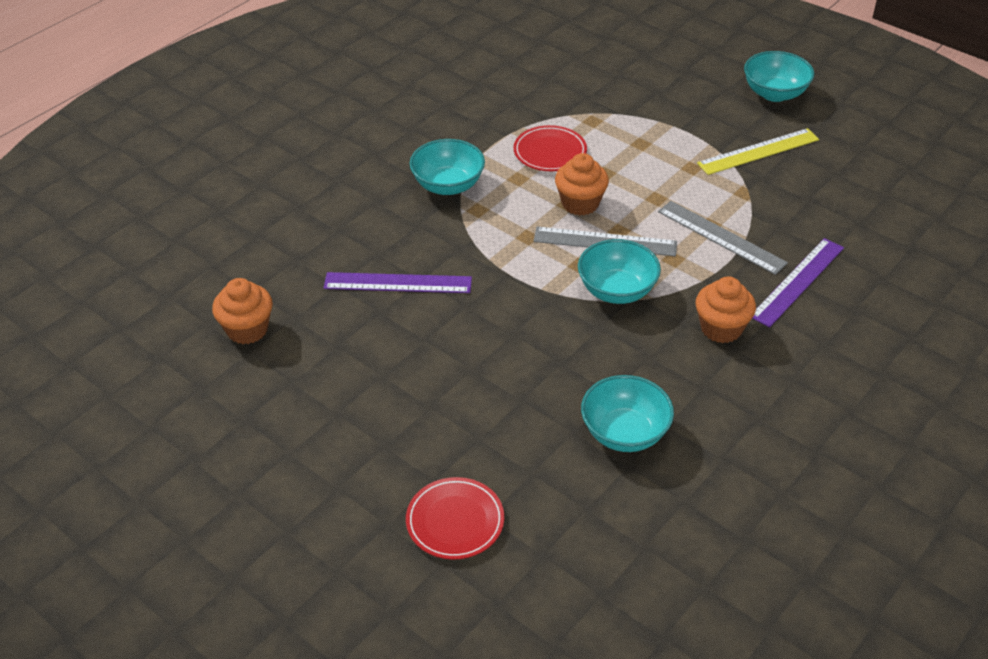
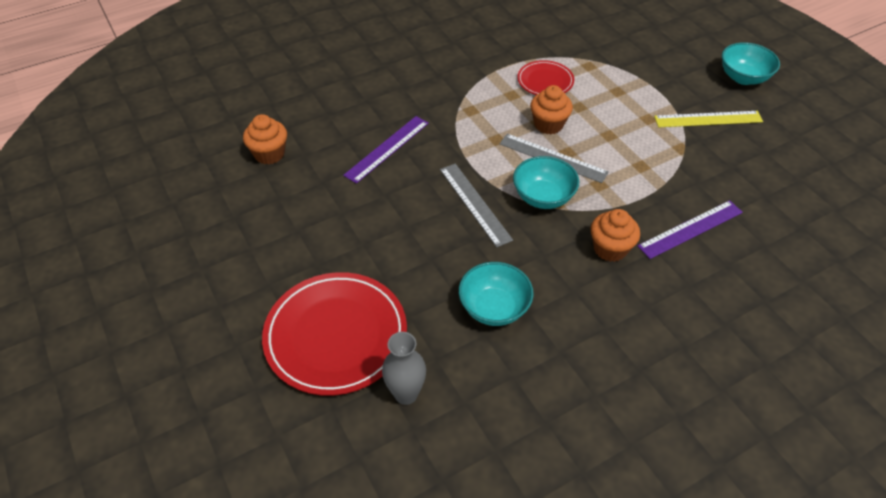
camera: 20 degrees right, 5 degrees up
(398, 283) = (387, 148): purple ruler -> purple ruler turned 75 degrees counterclockwise
(448, 185) = (459, 87): turquoise bowl -> none
(455, 521) = (336, 335): red plate -> red plate, size x1.87
(573, 559) = (406, 394): none -> grey vase
(721, 237) = (645, 178): grey ruler -> grey ruler (475, 203)

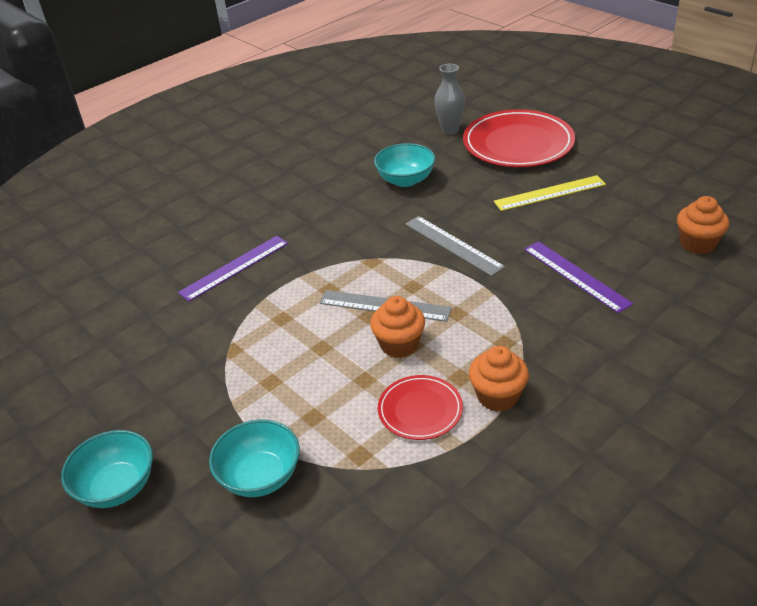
camera: 170 degrees right, 10 degrees down
(387, 148) = (576, 276): purple ruler -> purple ruler turned 60 degrees counterclockwise
(543, 197) = (386, 265): turquoise bowl -> turquoise bowl (260, 476)
(610, 249) = (313, 236): orange cupcake -> orange cupcake (497, 396)
(708, 119) = (189, 398): yellow ruler -> yellow ruler (550, 193)

